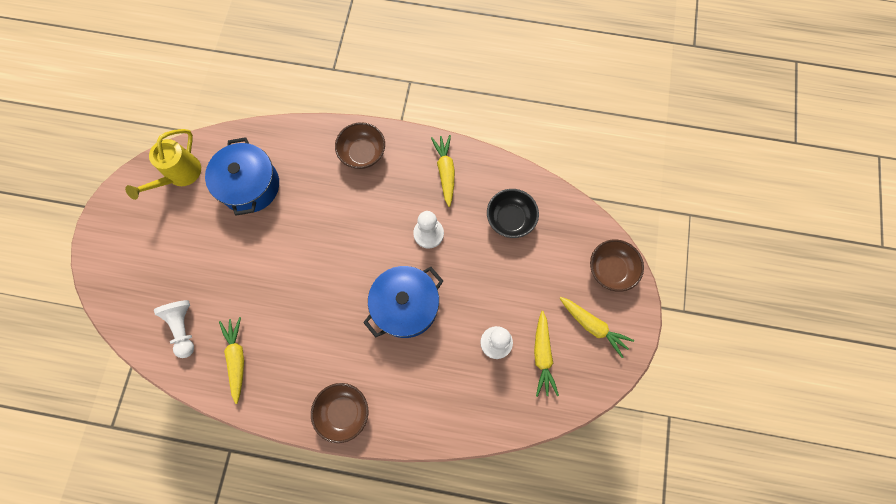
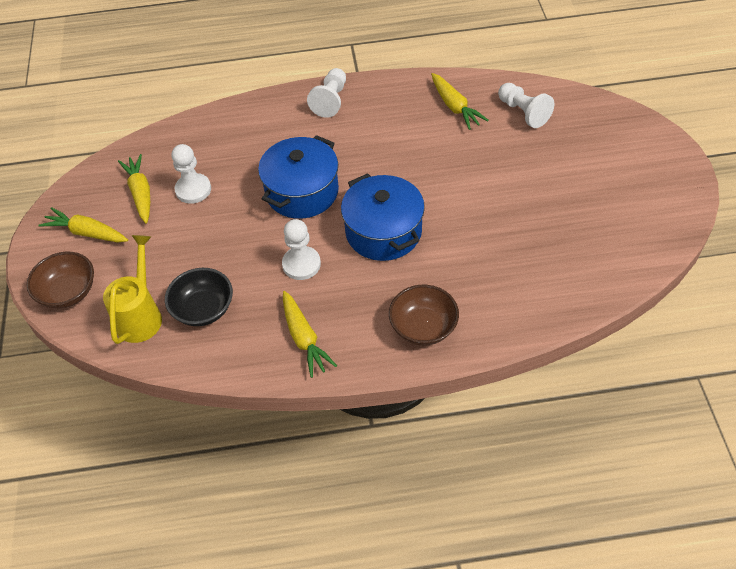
camera: 165 degrees right, 20 degrees down
(180, 175) = (634, 234): yellow watering can -> yellow watering can (141, 315)
(250, 186) = (543, 249): blue pot -> blue pot (383, 232)
(343, 412) = (330, 100): brown bowl -> white pawn

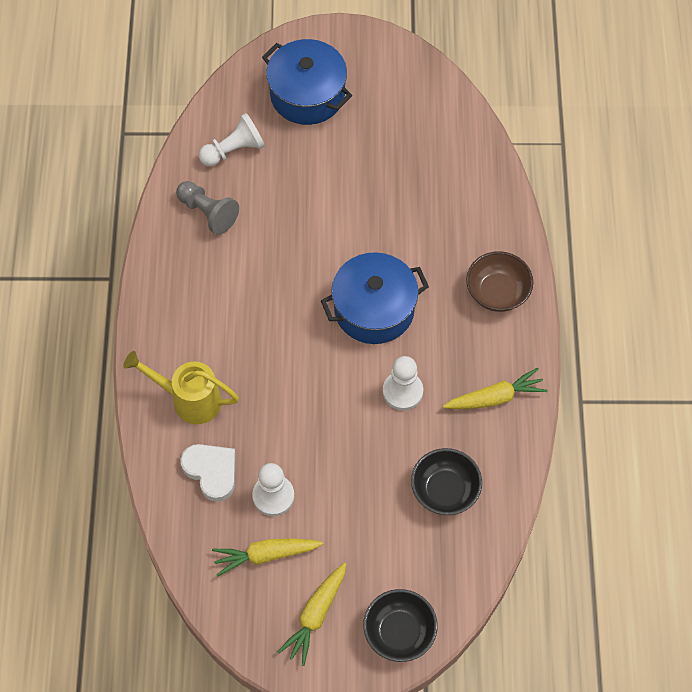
camera: 85 degrees left, 10 degrees up
(68, 292) = (399, 632): brown bowl -> black bowl
(141, 315) = (443, 554): yellow watering can -> yellow watering can (189, 399)
(213, 148) = (211, 471): none -> white heart
(302, 192) = (301, 381): blue pot -> blue pot (307, 95)
(330, 100) = (163, 337): white pawn -> none
(455, 107) = (208, 212): yellow carrot -> grey pawn

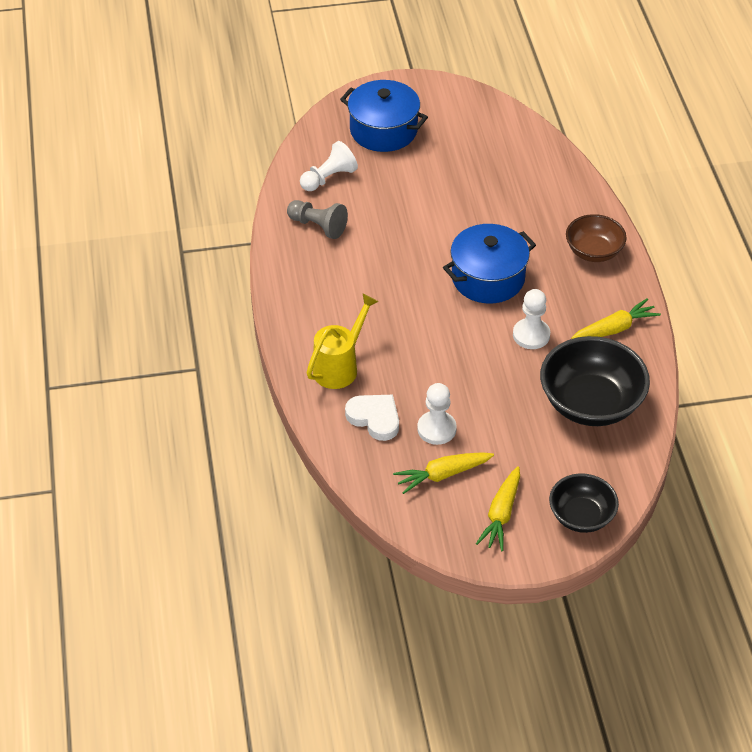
camera: 10 degrees left, 15 degrees down
(189, 399) = (339, 367): yellow watering can -> yellow watering can turned 120 degrees clockwise
(445, 490) = (591, 403): black bowl -> black bowl, size x1.66

